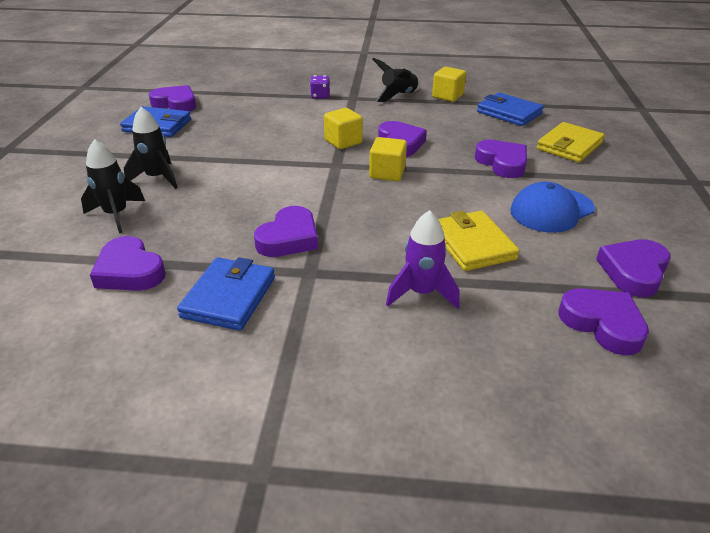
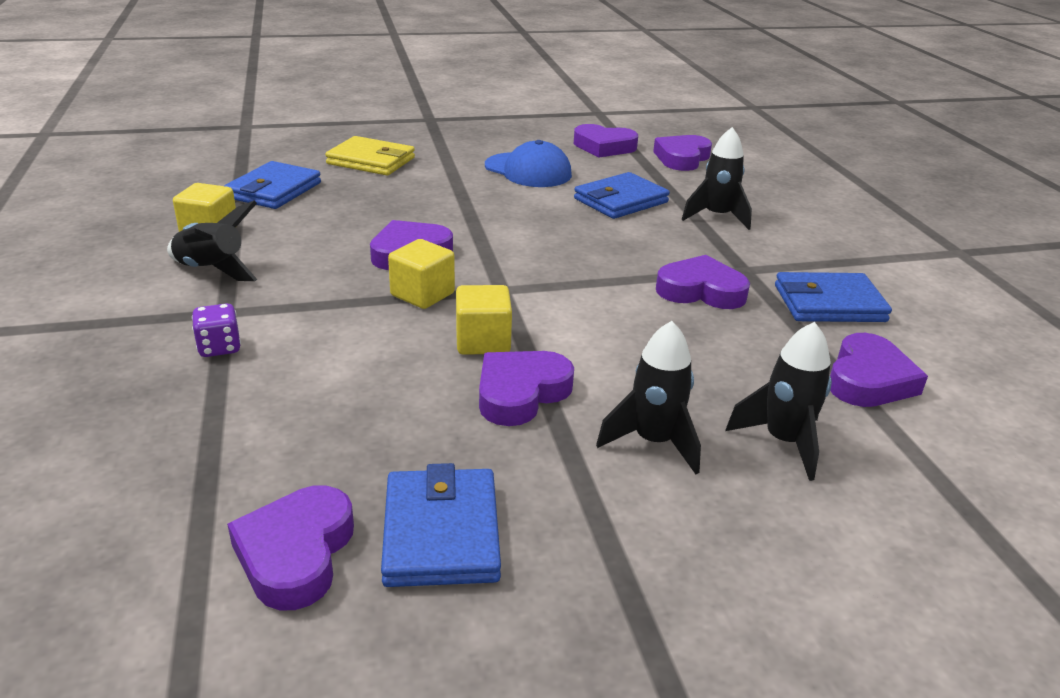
camera: 110 degrees left, 5 degrees down
(387, 173) = (504, 252): yellow cube -> yellow cube (483, 342)
(421, 293) = (716, 217): purple rocket -> black rocket
(472, 244) = (620, 200): yellow wallet -> blue wallet
(502, 163) = (435, 192): purple heart -> purple heart (521, 393)

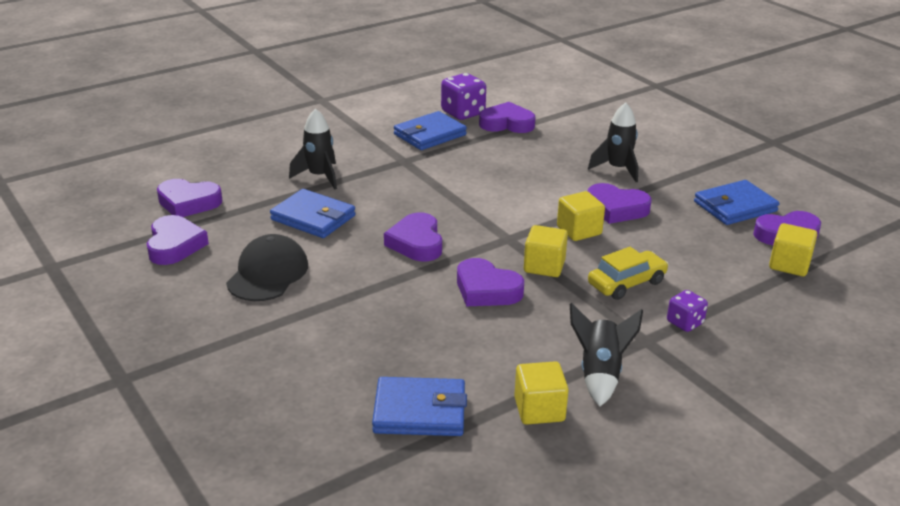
camera: 110 degrees left, 0 degrees up
(224, 506) = (789, 265): none -> yellow cube
(335, 336) = (626, 283): none -> yellow car
(371, 161) = (296, 376): yellow wallet -> none
(528, 170) = (268, 274): blue cap -> black cap
(701, 291) = (447, 172): purple heart -> purple heart (416, 243)
(783, 442) = (583, 141): black rocket -> none
(829, 303) = (429, 135): blue wallet -> blue wallet turned 75 degrees clockwise
(915, 349) = (463, 113): none -> purple dice

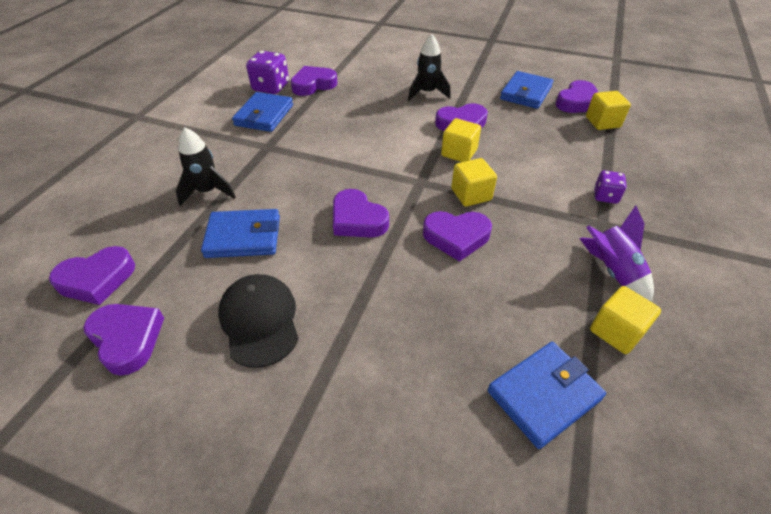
camera: 35 degrees left, 15 degrees up
(600, 374) = (612, 271): black rocket -> purple rocket
(626, 283) = (536, 182): yellow car -> none

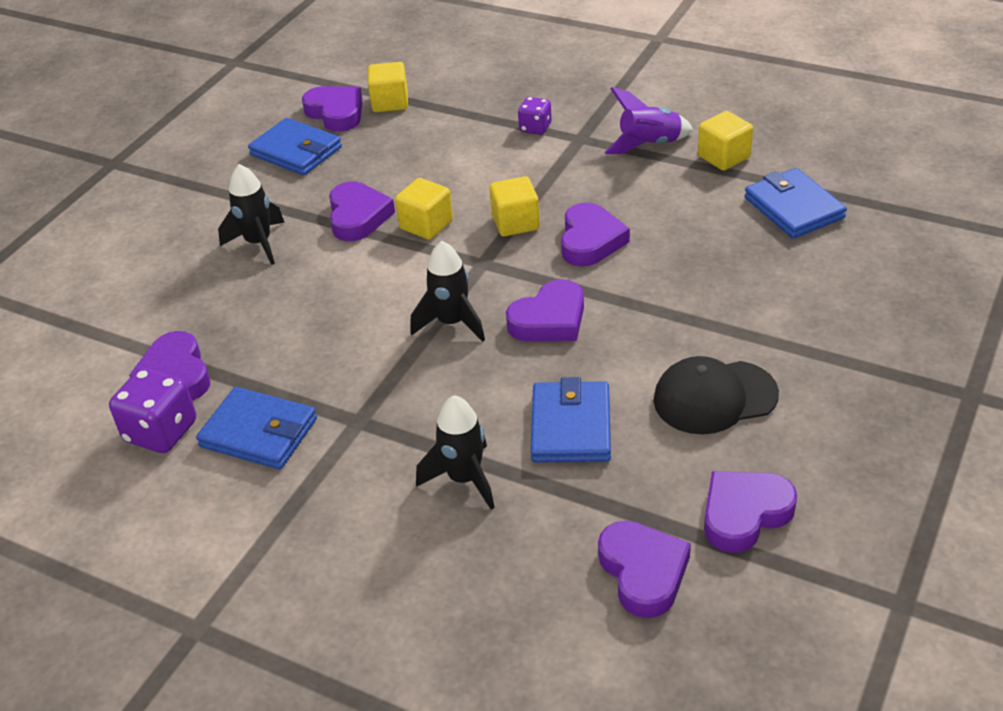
camera: 80 degrees left, 5 degrees down
(354, 174) = (452, 323): none -> black rocket

